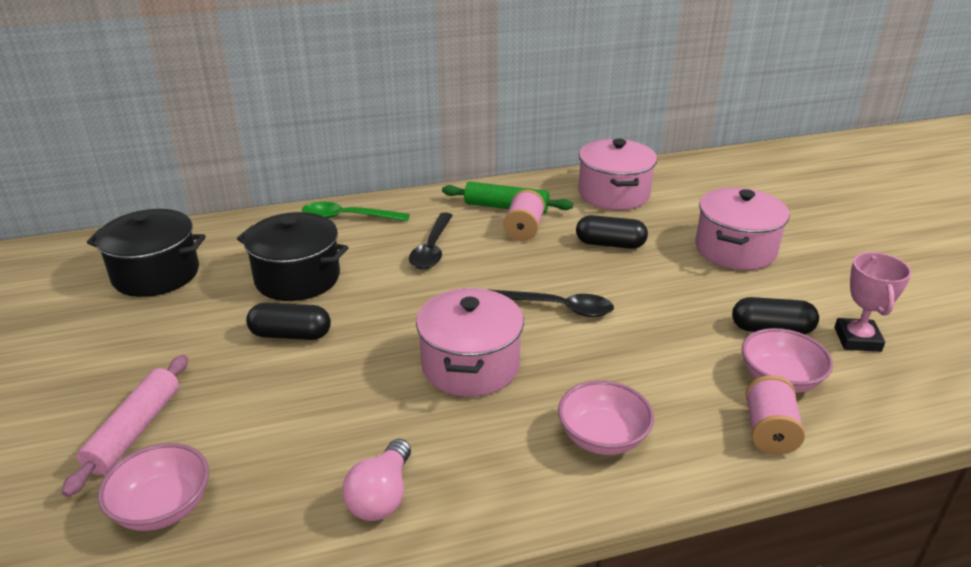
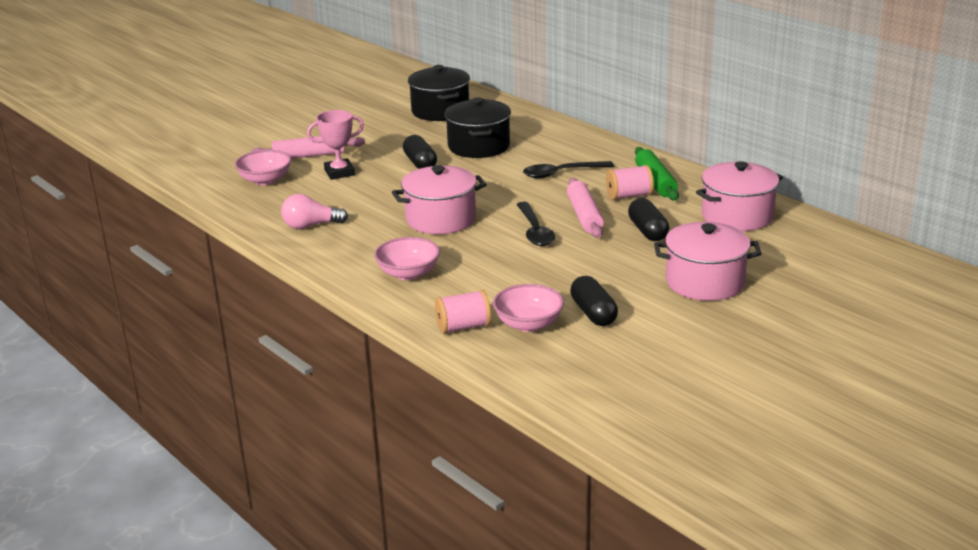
camera: 65 degrees right, 5 degrees down
(347, 217) = (569, 137): green spoon -> none
(547, 267) = (584, 216): none -> pink rolling pin
(857, 339) = (618, 351): pink trophy -> pink trophy (339, 173)

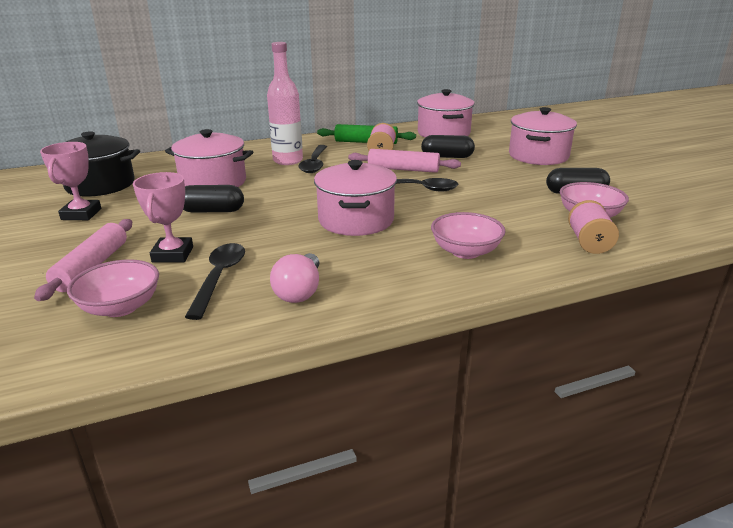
camera: 70 degrees left, 0 degrees up
(315, 196) = (219, 278): none -> black spoon
(383, 124) = (81, 214): none -> pink trophy
(478, 146) = (213, 182): black pot -> pink pot
(560, 160) = (288, 160): none -> pink bottle

